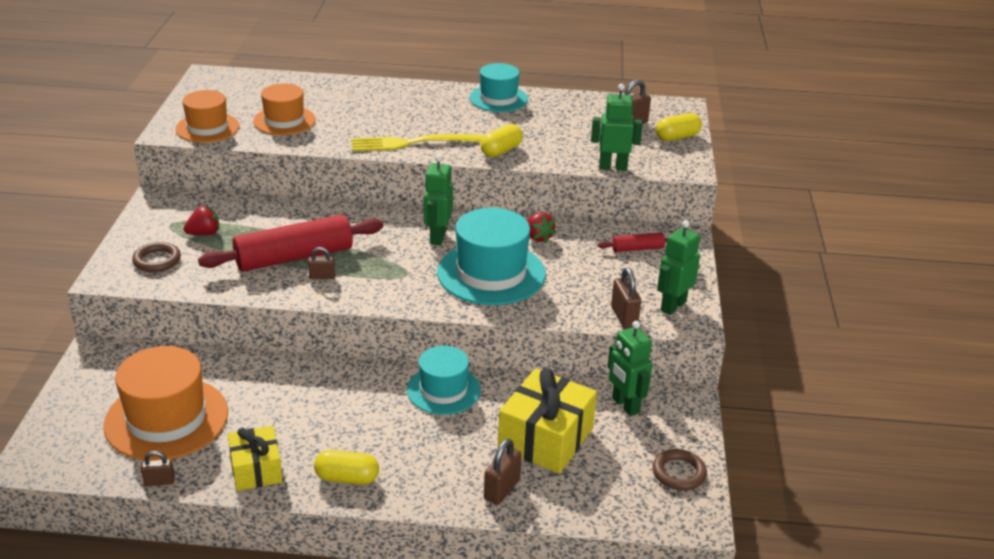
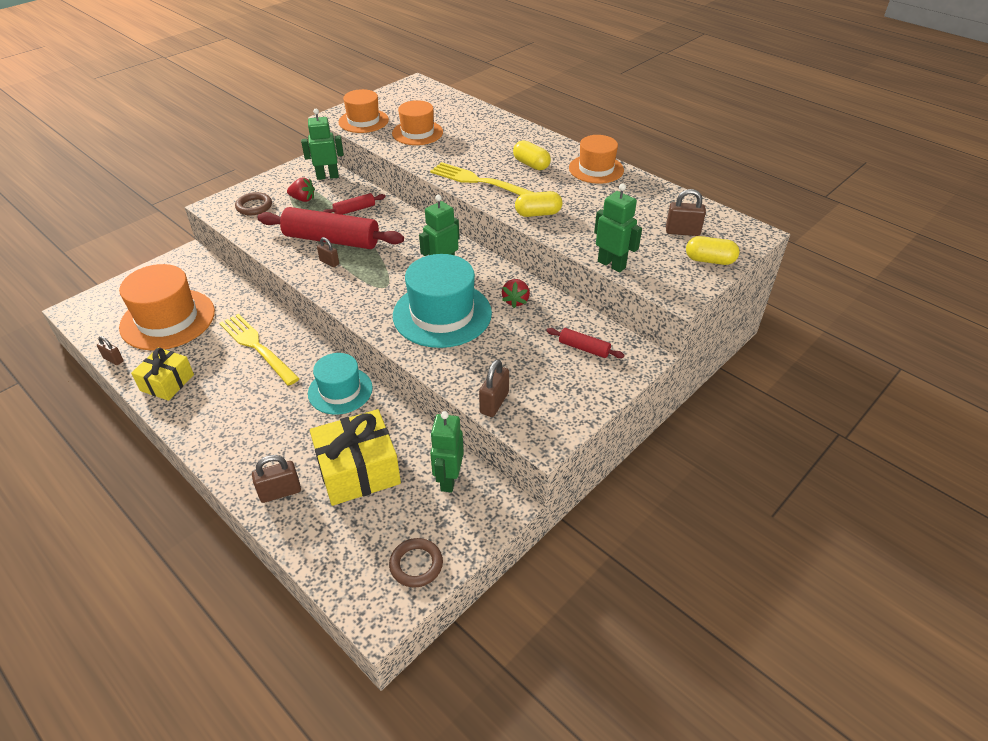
camera: 40 degrees right, 10 degrees up
(277, 222) = (354, 210): none -> red rolling pin
(306, 395) = (256, 346): none -> yellow fork
(347, 478) = (204, 421): yellow capsule -> yellow capsule (531, 164)
(498, 98) = (596, 169): turquoise hat -> orange hat
(673, 306) = (547, 415): green robot -> green robot (327, 176)

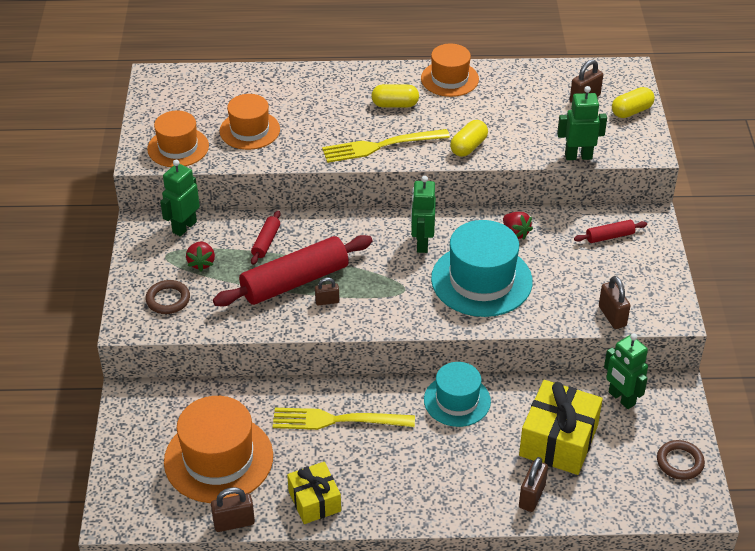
camera: 45 degrees left, 0 degrees up
(113, 360) = (234, 523): brown padlock -> brown padlock, size x1.55
(303, 199) = (201, 263): red strawberry -> red strawberry turned 120 degrees clockwise

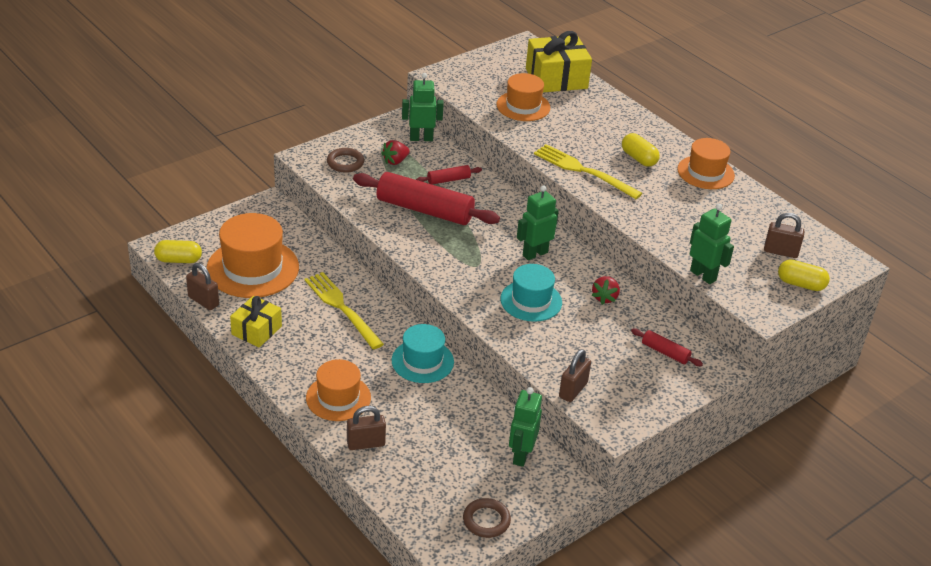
camera: 50 degrees right, 5 degrees down
(178, 147) = (467, 85): orange hat -> orange hat (338, 398)
(327, 301) = (422, 233): brown padlock -> none
(468, 147) = (638, 213): yellow capsule -> yellow capsule (178, 260)
(481, 280) = (531, 301): turquoise hat -> turquoise hat, size x0.64
(558, 440) = (437, 435): yellow gift -> yellow gift (556, 78)

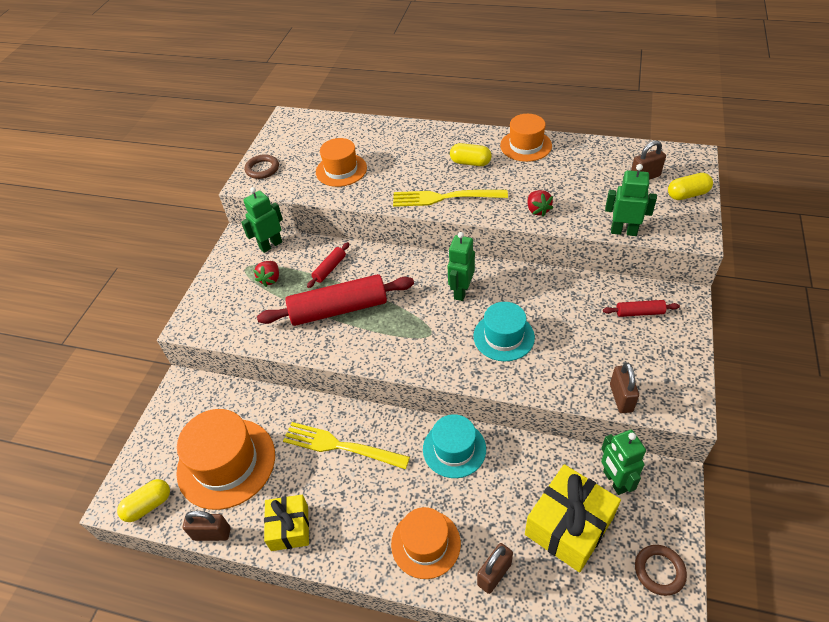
camera: 30 degrees left, 10 degrees up
(345, 163) = (229, 308): brown ring -> brown ring (262, 169)
(556, 78) = (340, 132): yellow gift -> yellow gift (569, 526)
(604, 298) = (549, 295): red strawberry -> red strawberry (537, 210)

